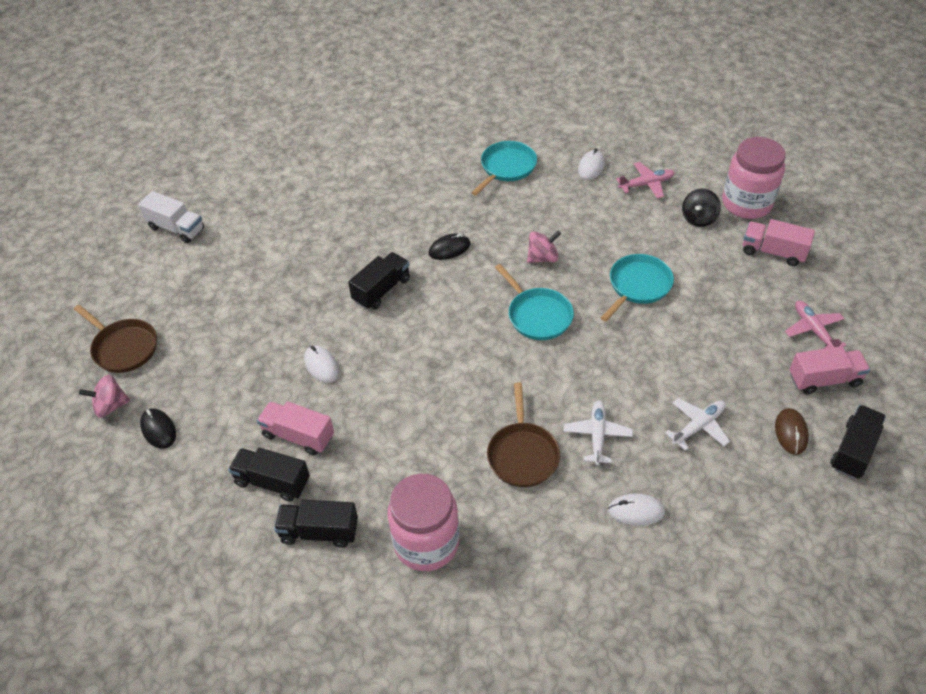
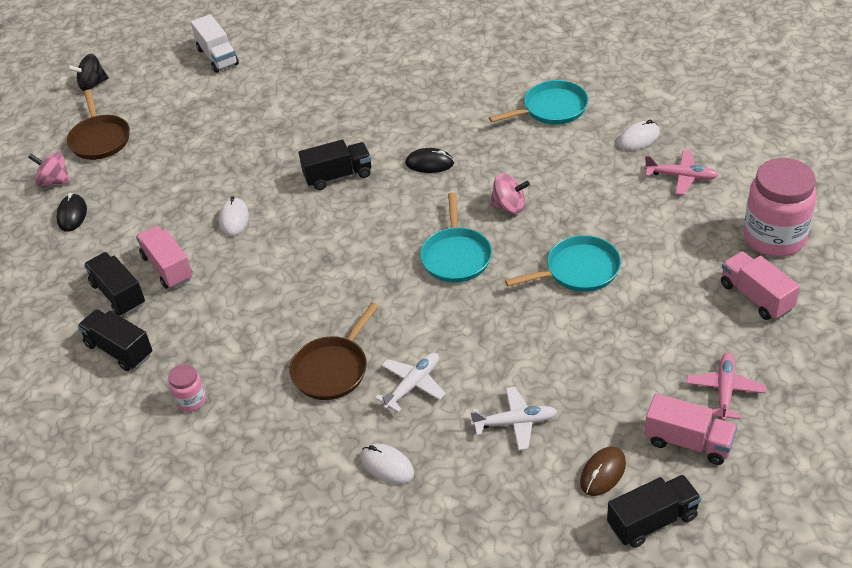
camera: 35 degrees right, 5 degrees down
(426, 543) = (191, 400): pink jar -> pink jar, size x0.47
(698, 218) = (705, 231): black spinning top -> black spinning top (92, 84)

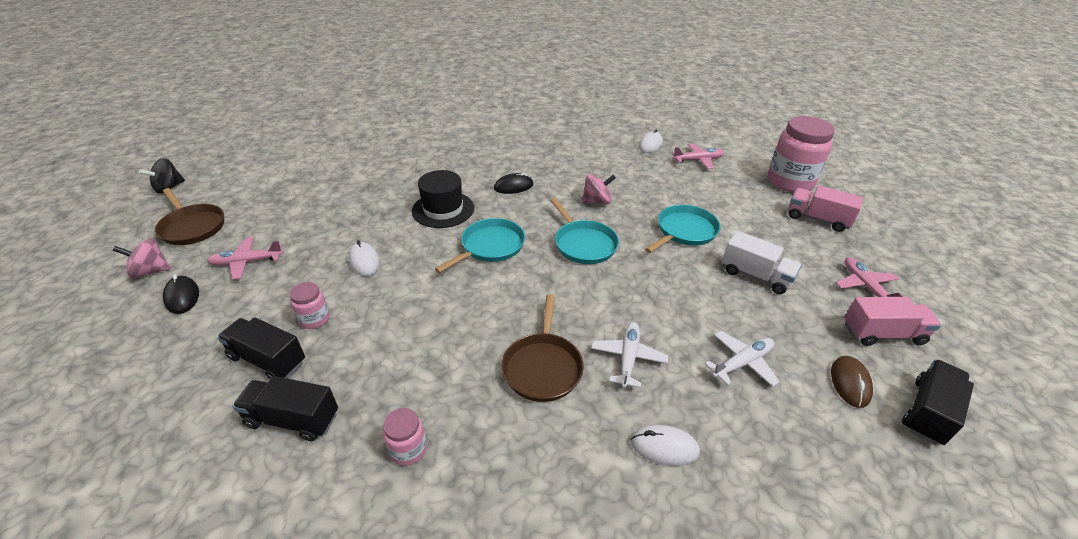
camera: 30 degrees left, 5 degrees down
(134, 192) = (247, 262): none -> pink plane
(168, 267) = (315, 319): pink truck -> pink jar
(217, 57) = (287, 150): white truck -> white truck (756, 276)
(338, 176) = (443, 209): black truck -> black hat
(552, 108) = (577, 139): turquoise pan -> turquoise pan (490, 246)

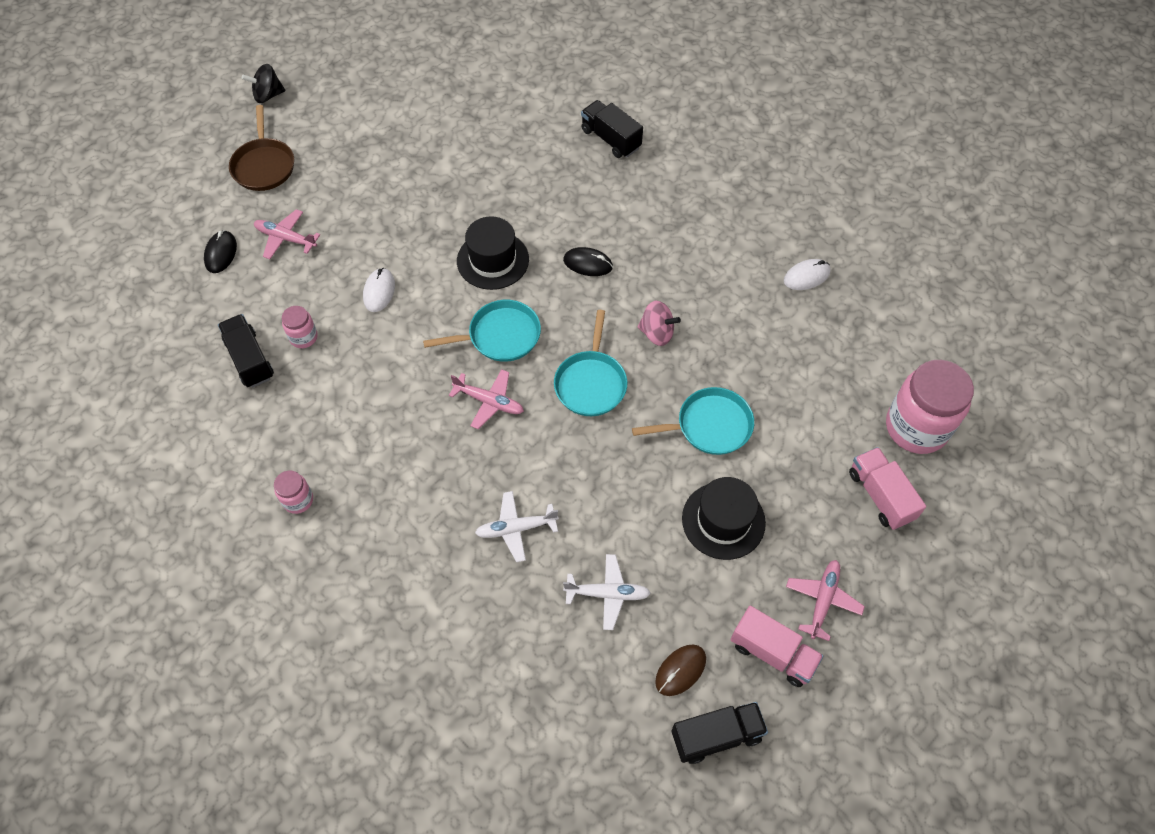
camera: 35 degrees right, 20 degrees up
(151, 271) = (210, 208): pink spinning top -> none
(293, 419) = (239, 426): black truck -> black truck (611, 139)
(543, 367) = (442, 493): brown pan -> none
(628, 358) = (516, 528): white plane -> white plane turned 150 degrees counterclockwise
(664, 447) = (472, 617): white mouse -> none
(698, 160) = (839, 333): pink plane -> pink plane (489, 402)
(756, 276) = (723, 520): white truck -> black hat

